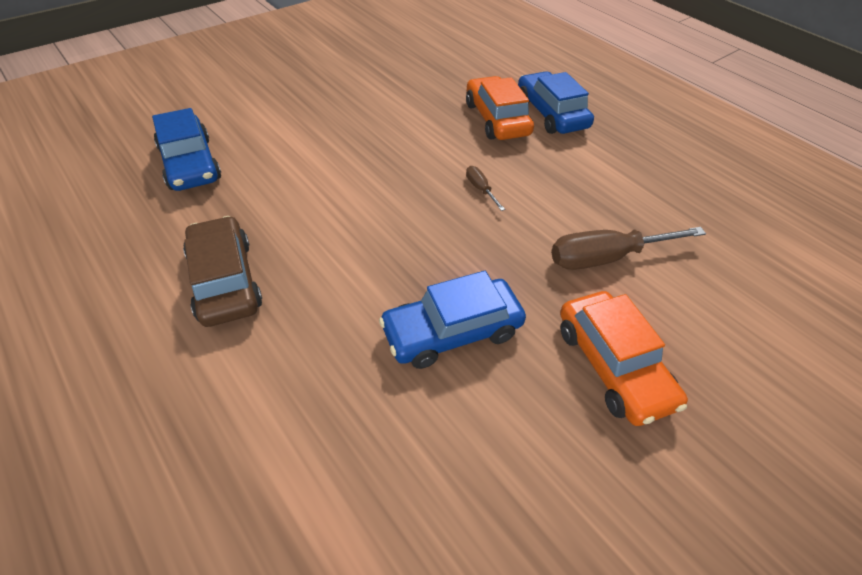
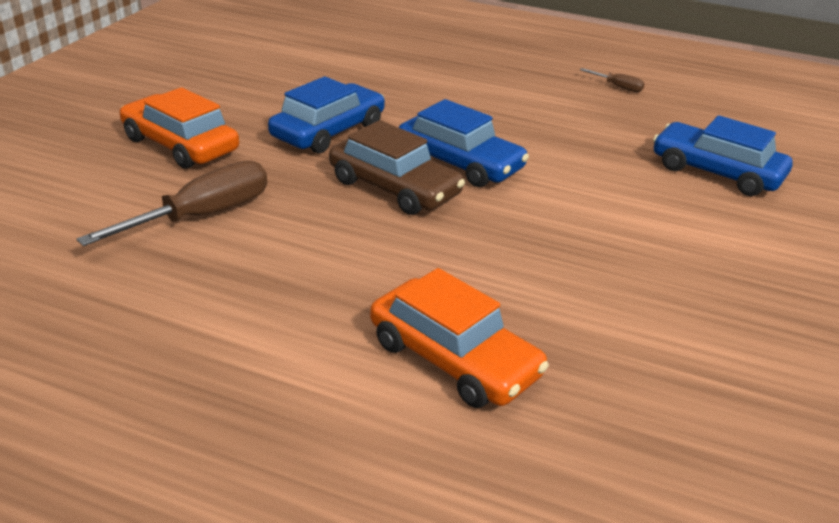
camera: 150 degrees right, 15 degrees down
(225, 280) = (535, 114): brown car -> brown car (394, 188)
(480, 189) = (391, 242): brown screwdriver -> brown screwdriver (617, 87)
(551, 113) = (367, 411): blue car -> blue car (459, 163)

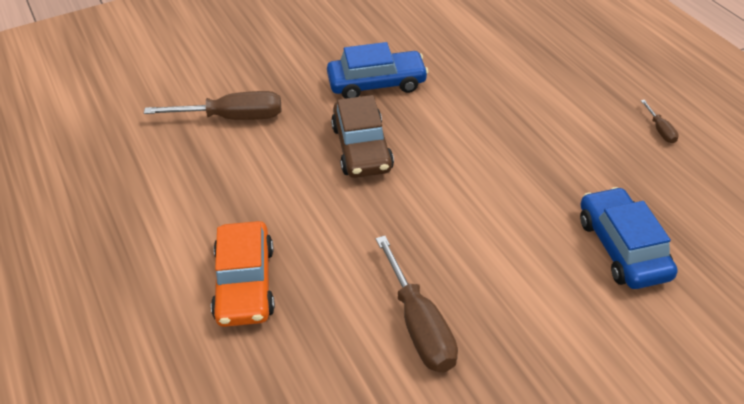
camera: 45 degrees right, 10 degrees up
(180, 145) = (278, 59): orange car -> none
(459, 163) = (430, 148): blue car -> none
(667, 302) = (419, 325): none -> brown screwdriver

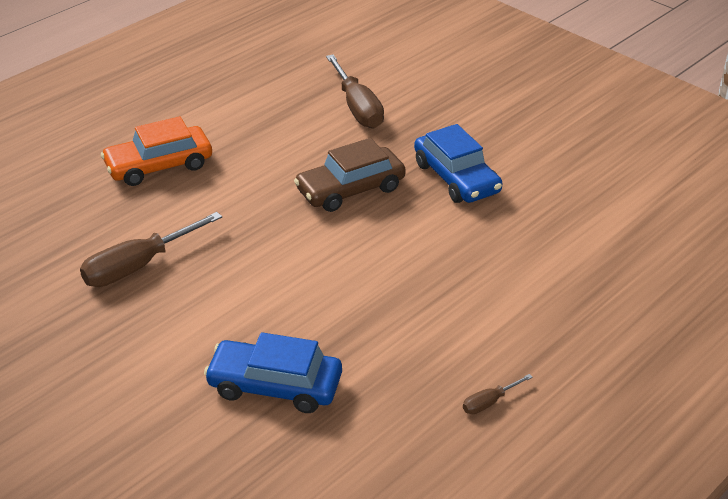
camera: 70 degrees right, 5 degrees down
(623, 248) = (275, 385): blue car -> blue car turned 135 degrees counterclockwise

